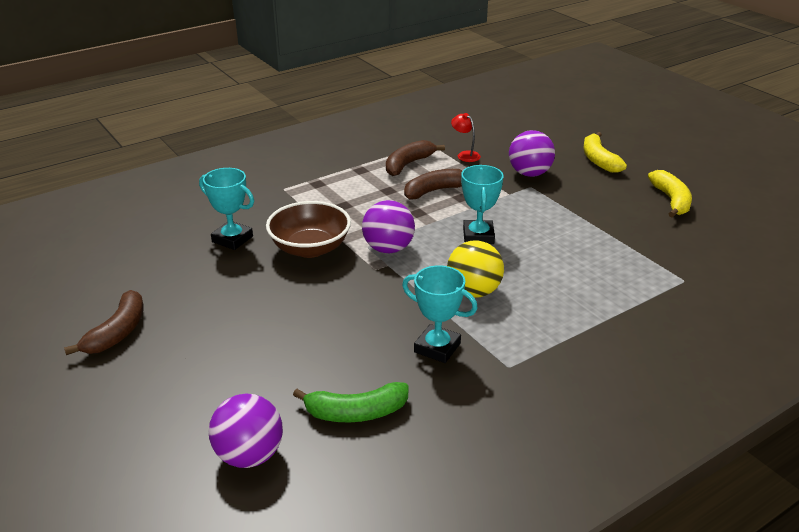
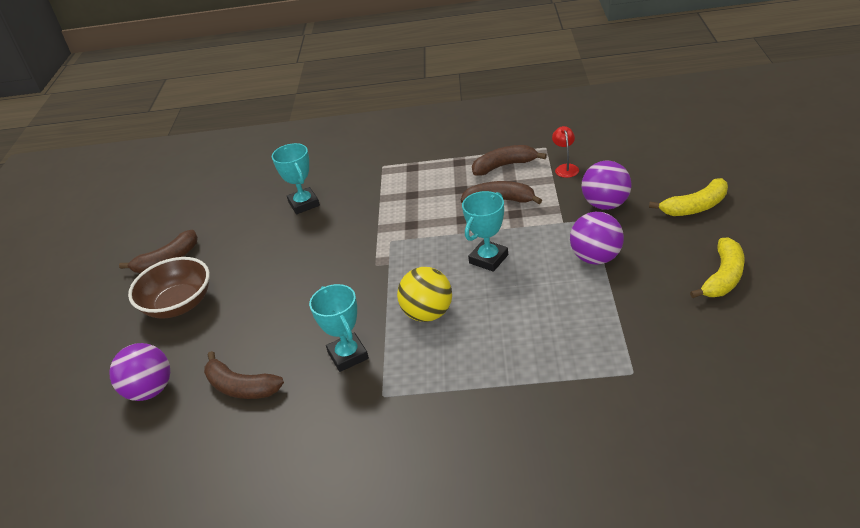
camera: 40 degrees right, 5 degrees up
(310, 248) = (348, 229): brown bowl -> brown bowl (178, 304)
(356, 412) = (241, 387): green banana -> brown banana
(388, 249) = (404, 248): purple ball -> purple ball (596, 258)
(599, 160) = (695, 207): yellow banana -> yellow banana turned 135 degrees counterclockwise

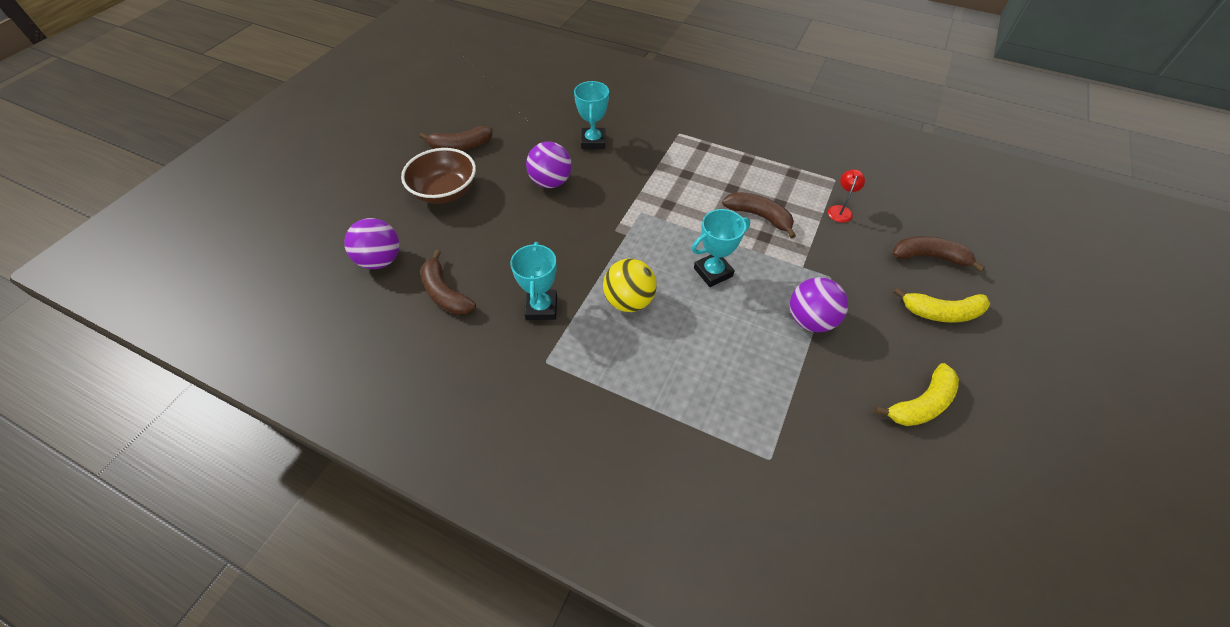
camera: 20 degrees right, 15 degrees up
(504, 166) = (785, 182): brown banana -> brown banana (929, 257)
(606, 204) = (854, 267): purple ball -> purple ball (551, 182)

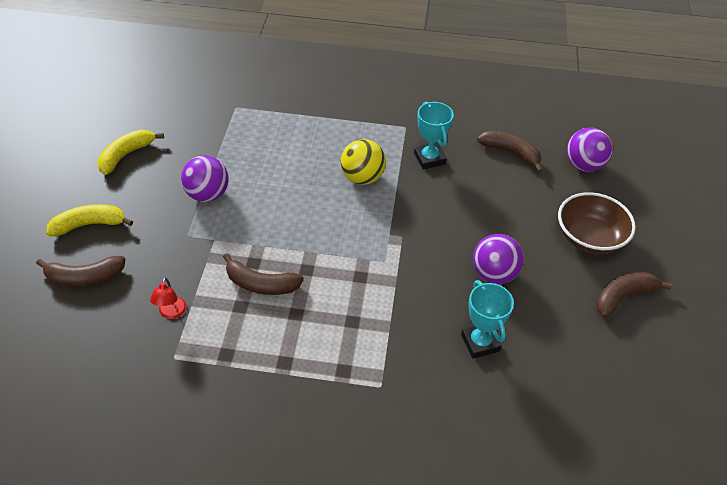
camera: 160 degrees right, 5 degrees down
(713, 272) = (297, 216): turquoise trophy -> none

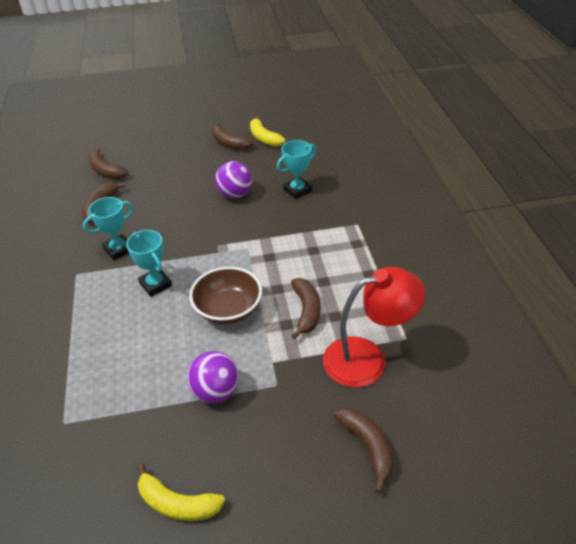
camera: 105 degrees left, 5 degrees down
(89, 225) = (300, 482): yellow banana -> yellow banana (264, 138)
(171, 313) = (367, 358): red lamp -> red lamp, size x2.44
(362, 178) = (155, 284): yellow ball -> turquoise trophy
(584, 165) = (106, 171): purple ball -> brown banana
(589, 238) = (183, 160): brown bowl -> brown bowl (228, 309)

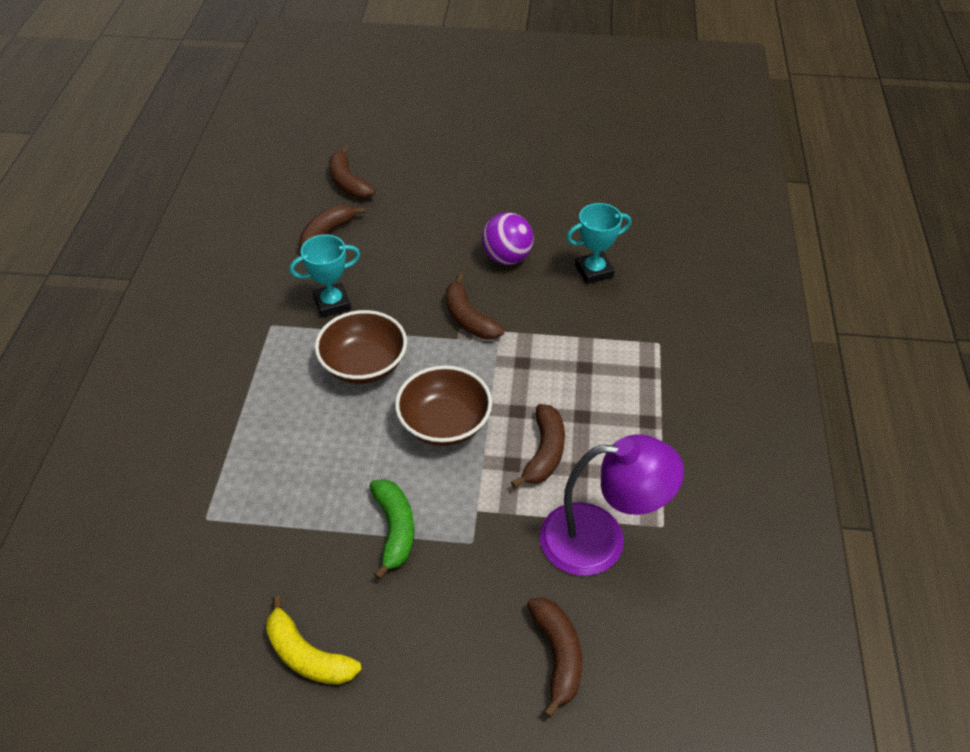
camera: 15 degrees right, 5 degrees up
(155, 284) = (364, 365): turquoise trophy -> brown bowl
(216, 391) = (394, 529): purple ball -> green banana
(229, 143) = (525, 175): brown banana -> brown banana (468, 318)
(264, 138) = (576, 177): yellow banana -> none
(367, 358) = (600, 539): red lamp -> purple lamp

